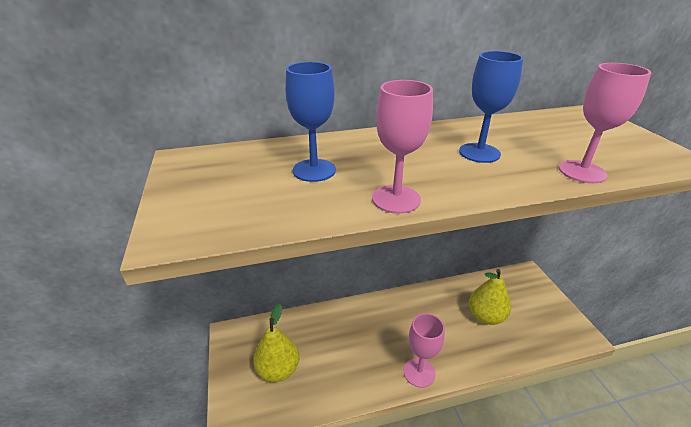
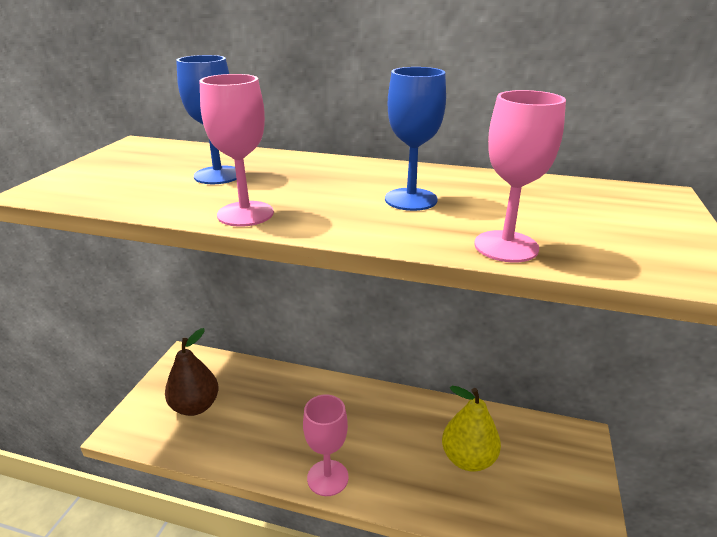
camera: 30 degrees right, 5 degrees down
(278, 369) = (195, 406): yellow pear -> brown pear

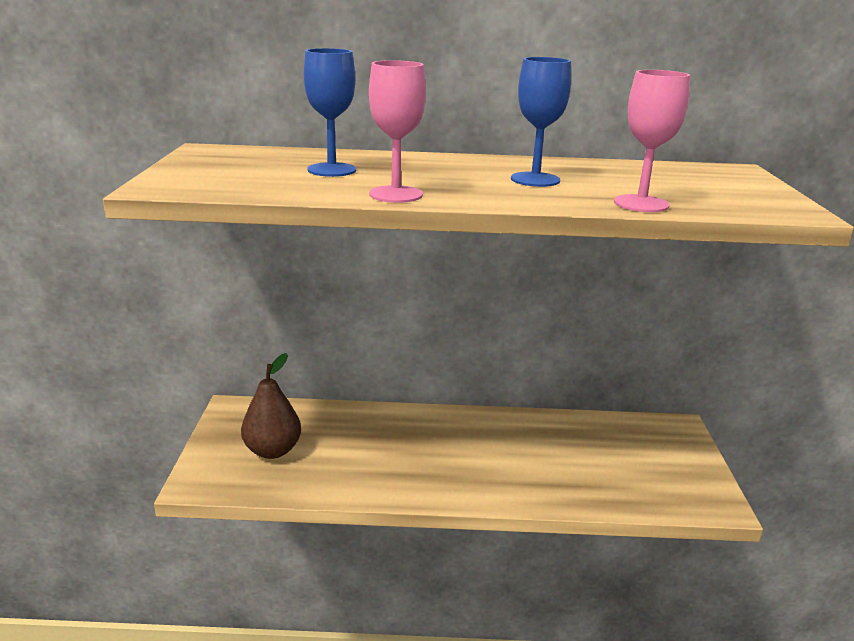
camera: 15 degrees left, 5 degrees down
(327, 478) = (450, 490): pink goblet -> none
(468, 459) = (582, 457): yellow pear -> none

